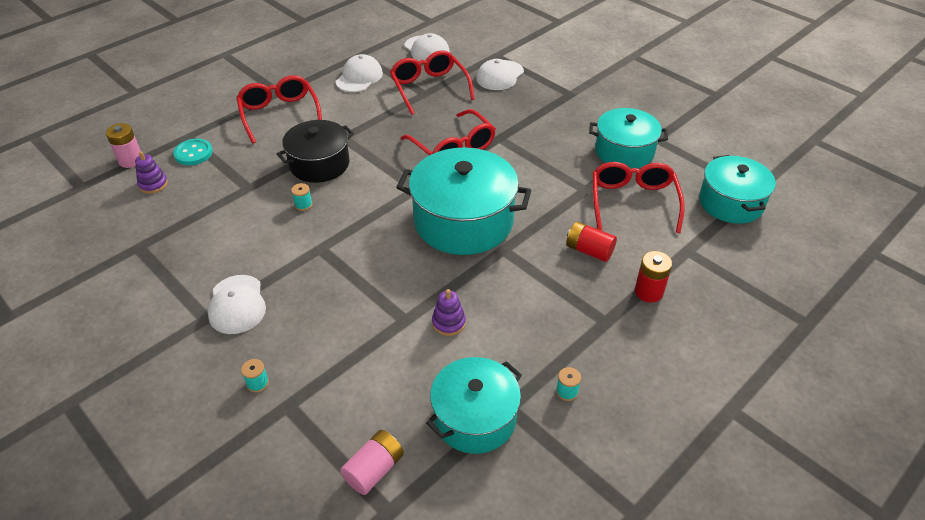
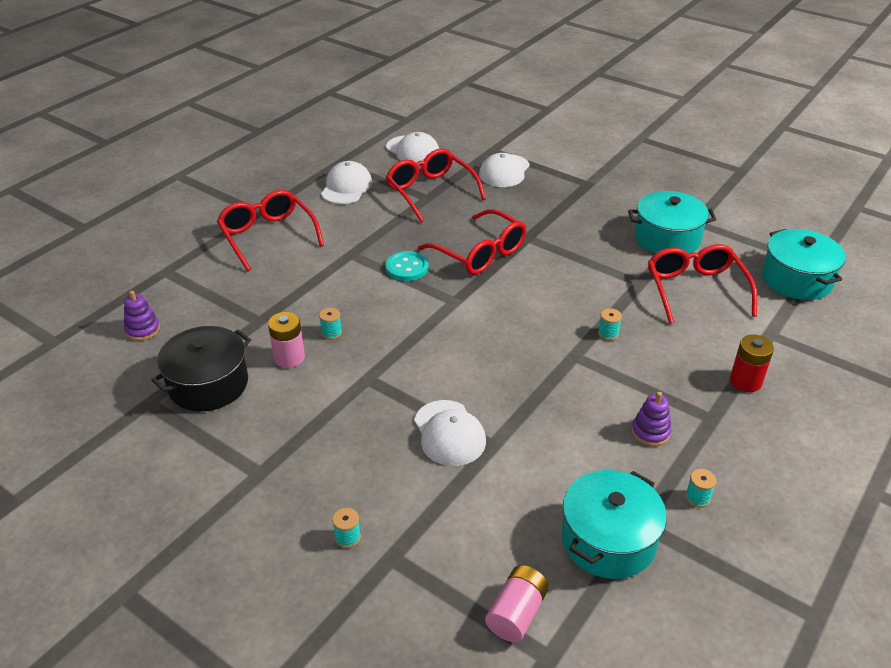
camera: 10 degrees left, 5 degrees down
(131, 160) = (105, 305): pink battery -> pink battery (289, 358)
(193, 153) = (179, 289): turquoise button -> turquoise button (407, 268)
(237, 304) = (292, 452): white cap -> white cap (449, 433)
(319, 164) = (334, 286): black pot -> black pot (208, 384)
(448, 323) = (542, 441): purple stacking toy -> purple stacking toy (650, 432)
(463, 221) = (520, 330): turquoise pot -> none
(540, 233) = (608, 334): none -> turquoise spool
(589, 250) = (667, 346): red battery -> none

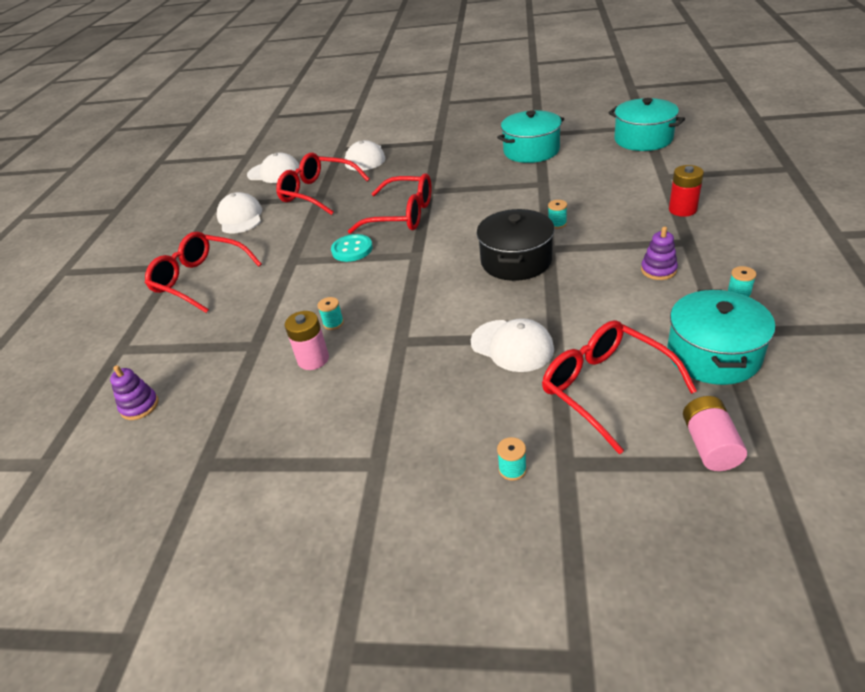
camera: 25 degrees left, 0 degrees up
(208, 384) = (253, 417): black pot -> black pot (516, 261)
(695, 289) = (585, 172): red glasses -> red glasses (605, 388)

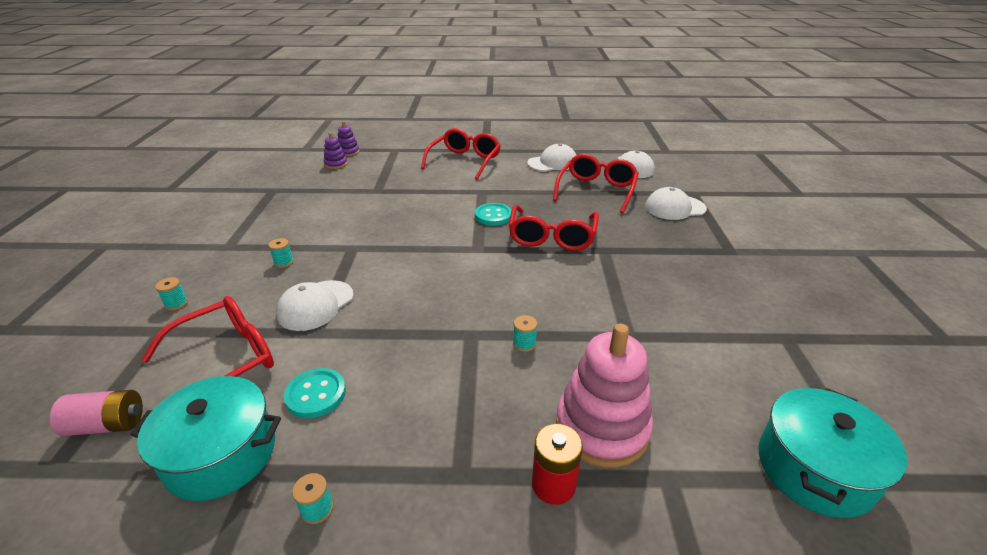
camera: 80 degrees right, 5 degrees down
(313, 359) = (349, 213): pink battery -> none
(333, 323) = (389, 217): turquoise spool -> turquoise spool (284, 262)
(516, 261) = (451, 310): black pot -> none
(531, 151) = (725, 328): turquoise pot -> none
(633, 194) = (602, 428): none -> pink stacking toy
(635, 318) = (316, 394): none -> turquoise button
(658, 270) = (400, 429): purple stacking toy -> purple stacking toy (348, 152)

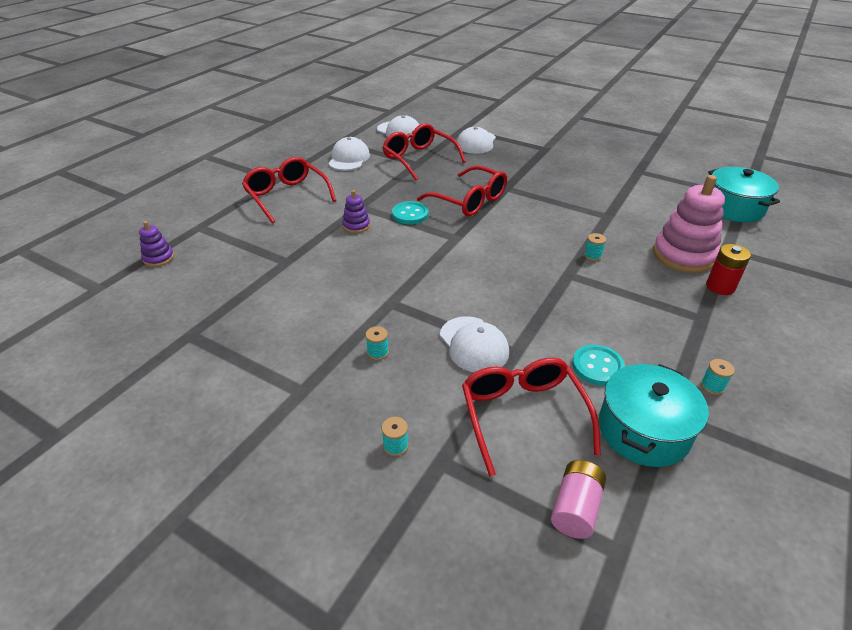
camera: 60 degrees left, 5 degrees up
(336, 164) = (181, 274): purple stacking toy -> purple stacking toy (356, 226)

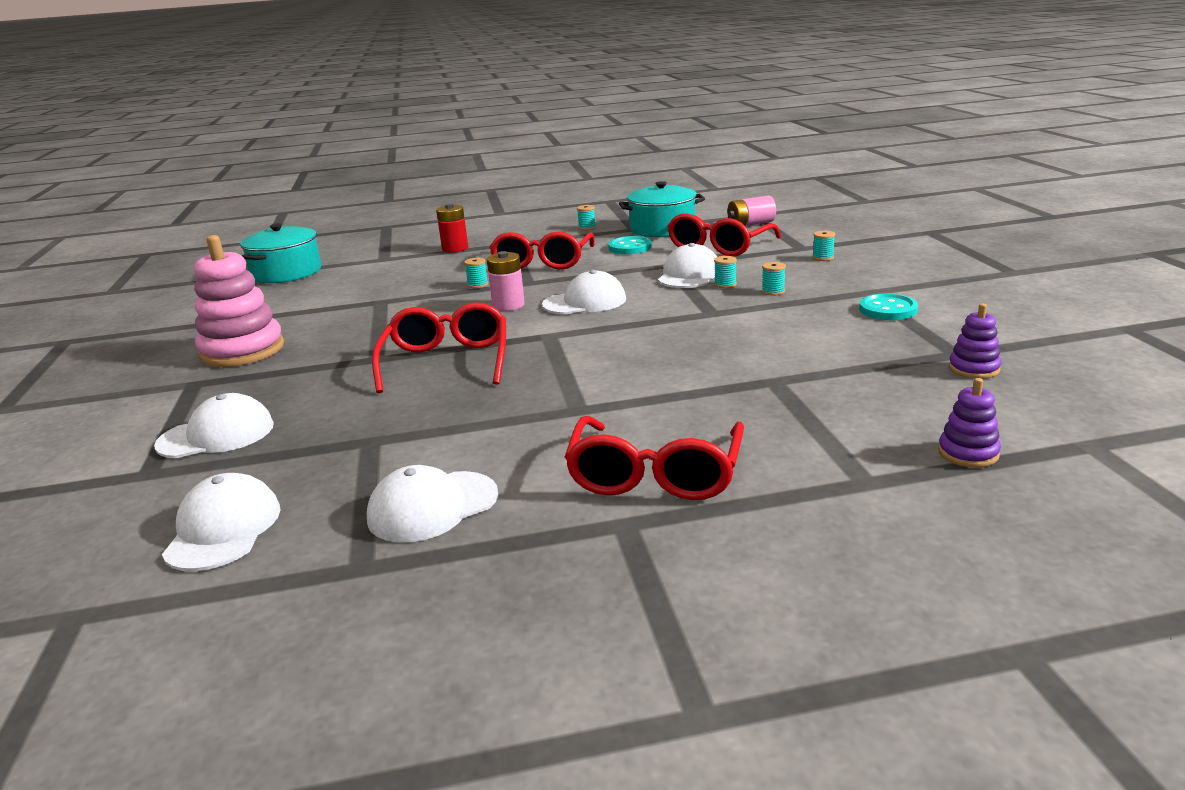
camera: 130 degrees left, 15 degrees down
(356, 226) = (627, 387): purple stacking toy -> purple stacking toy (974, 369)
(410, 214) = (541, 374): turquoise button -> turquoise button (888, 309)
(419, 159) = (349, 447): red glasses -> red glasses (542, 262)
(426, 344) = (725, 284): none -> turquoise spool
(490, 273) = (585, 302): none -> white cap
(529, 248) = (508, 305): none -> pink battery
(683, 255) = (420, 265): pink stacking toy -> pink stacking toy (242, 351)

